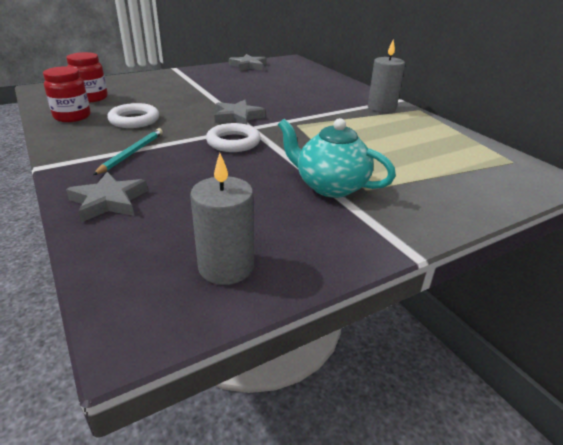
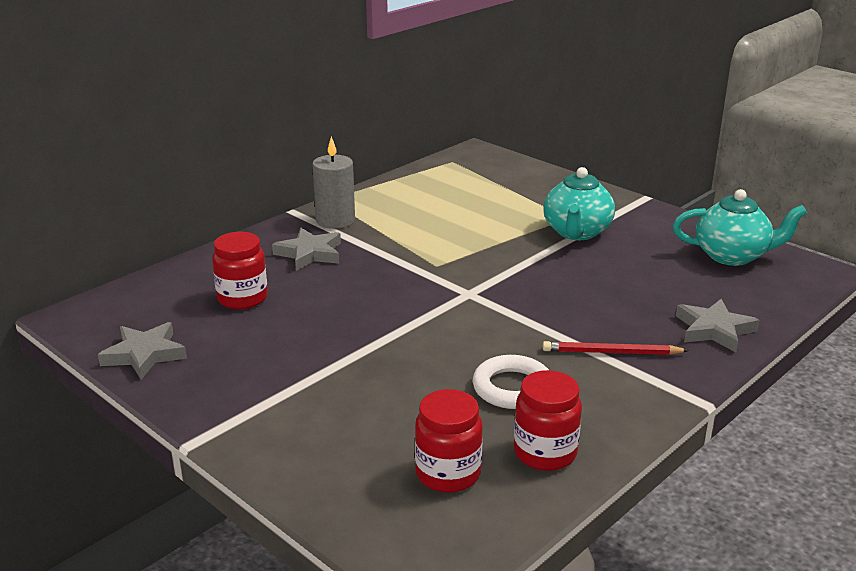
camera: 105 degrees left, 5 degrees down
(131, 153) = (611, 353): turquoise pencil -> red pencil
(226, 267) = (732, 256): grey candle -> turquoise teapot
(233, 142) = (523, 295): white ring -> none
(238, 117) = (438, 309): grey star -> grey star (309, 253)
(287, 82) = (242, 298): none -> red jar

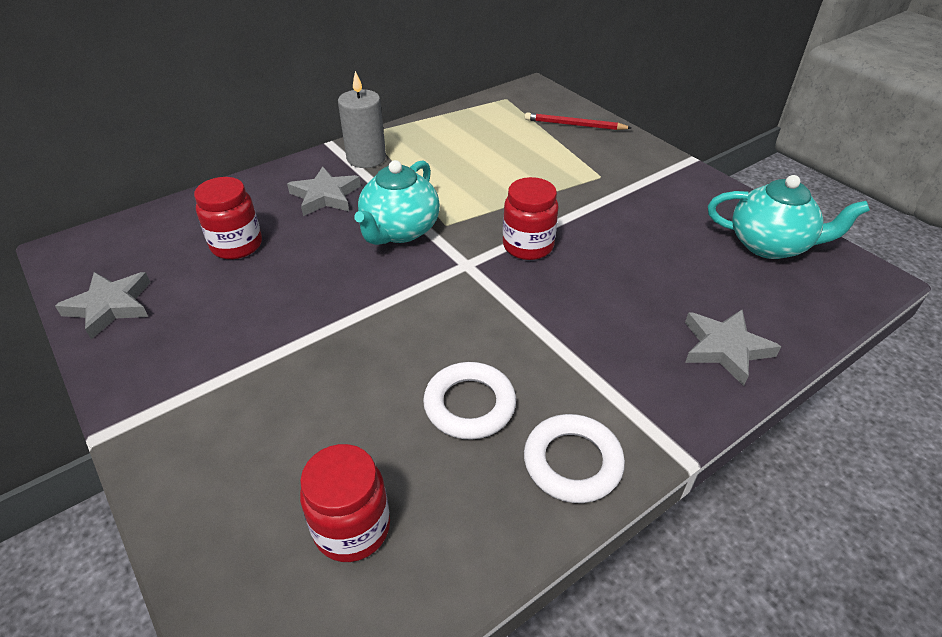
camera: 10 degrees right, 15 degrees up
(545, 453) = (475, 512): red jar -> red jar (528, 246)
(577, 232) = (606, 196): turquoise teapot -> turquoise teapot (400, 230)
(611, 353) = (597, 367): red pencil -> red pencil (574, 125)
(613, 414) = (572, 462): none -> white ring

